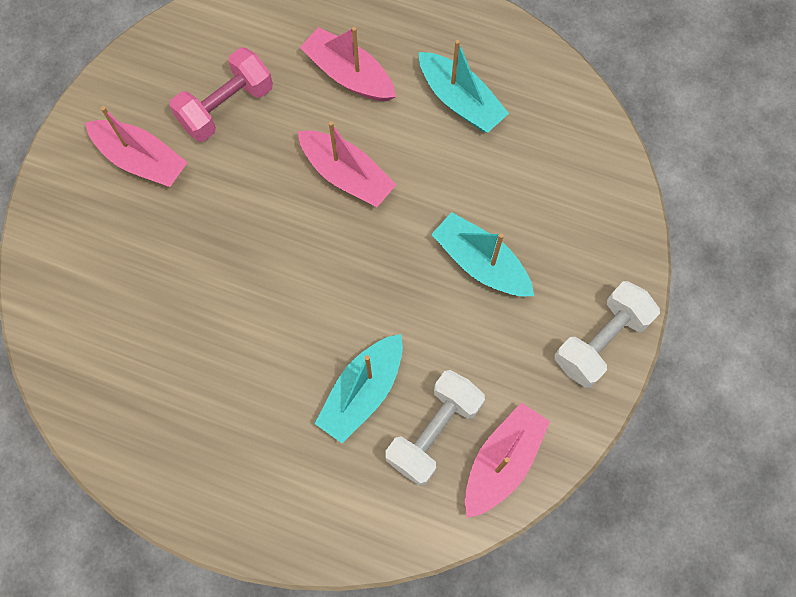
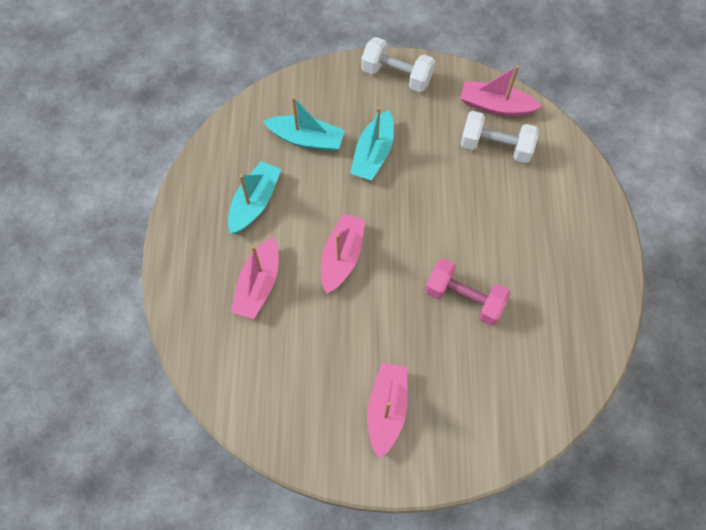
camera: 110 degrees left, 5 degrees down
(226, 107) = (317, 364): pink dumbbell -> pink dumbbell (464, 298)
(362, 392) = (490, 194): turquoise boat -> turquoise boat (306, 139)

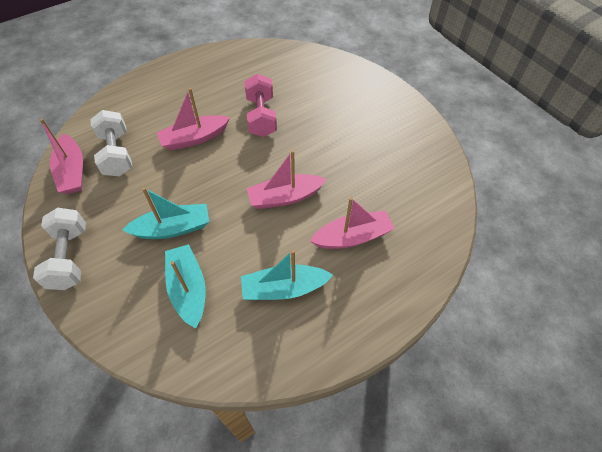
camera: 125 degrees left, 10 degrees down
(386, 410) = (369, 118): pink boat -> pink boat (194, 138)

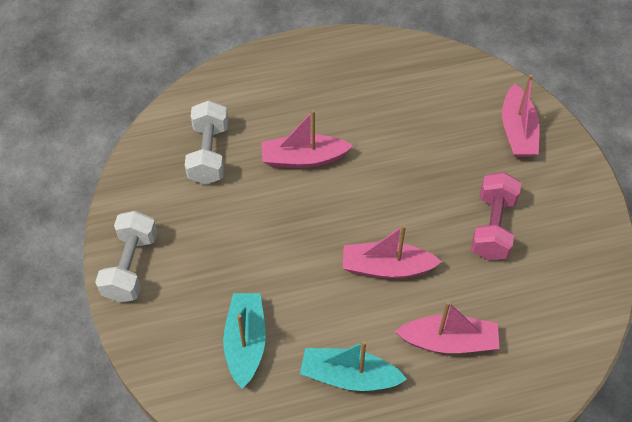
camera: 20 degrees right, 0 degrees up
(72, 171) = (155, 162): pink boat -> pink boat (517, 131)
(173, 228) = (248, 267): turquoise boat -> none
(261, 117) = (393, 152): pink dumbbell -> pink dumbbell (492, 227)

